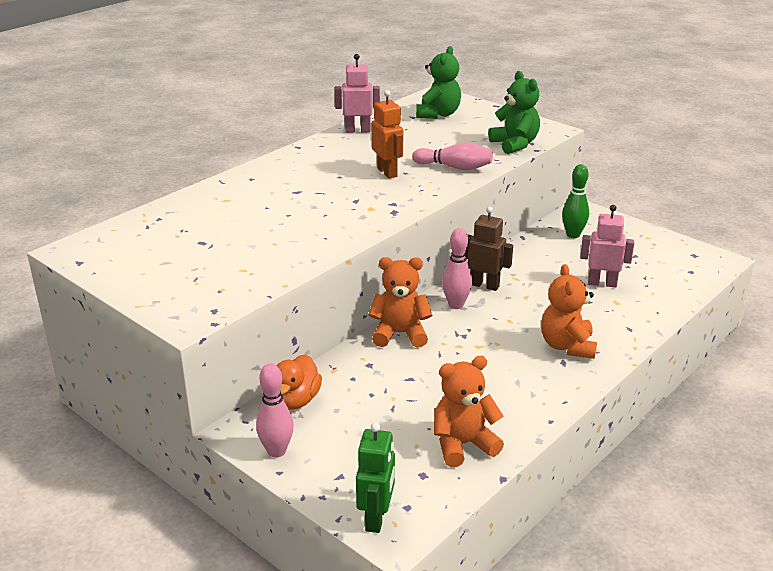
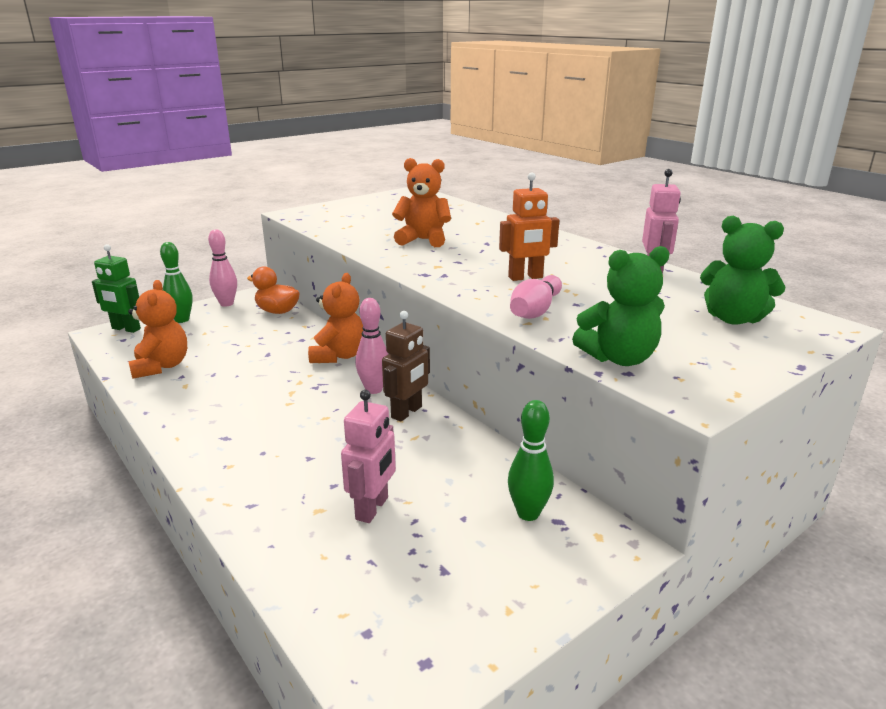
camera: 100 degrees right, 5 degrees down
(336, 475) = (182, 320): none -> green bowling pin
(567, 346) = (251, 446): orange teddy bear -> orange teddy bear (423, 240)

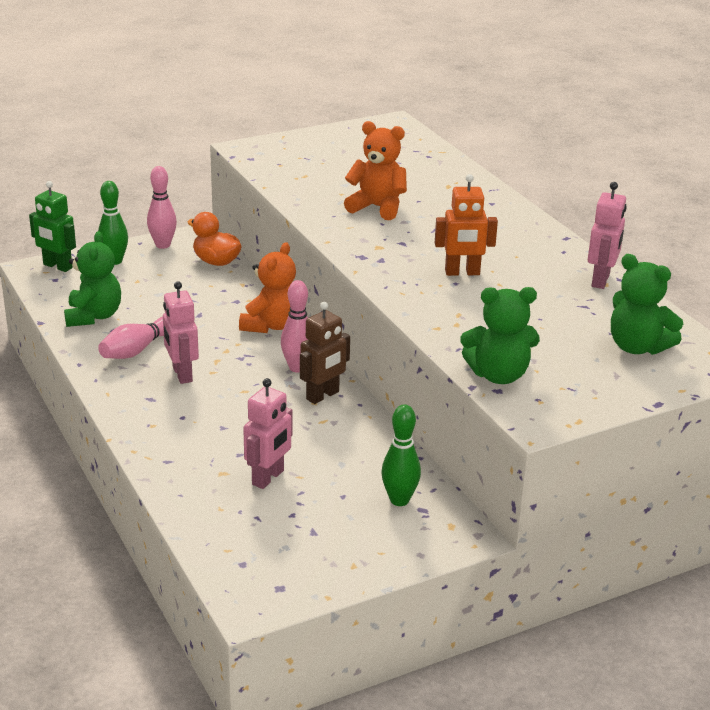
camera: 10 degrees right, 5 degrees up
(161, 366) = (93, 316): orange teddy bear -> green teddy bear
(257, 409) = (182, 374): none -> pink robot
(535, 311) = (450, 315): pink bowling pin -> pink bowling pin (137, 350)

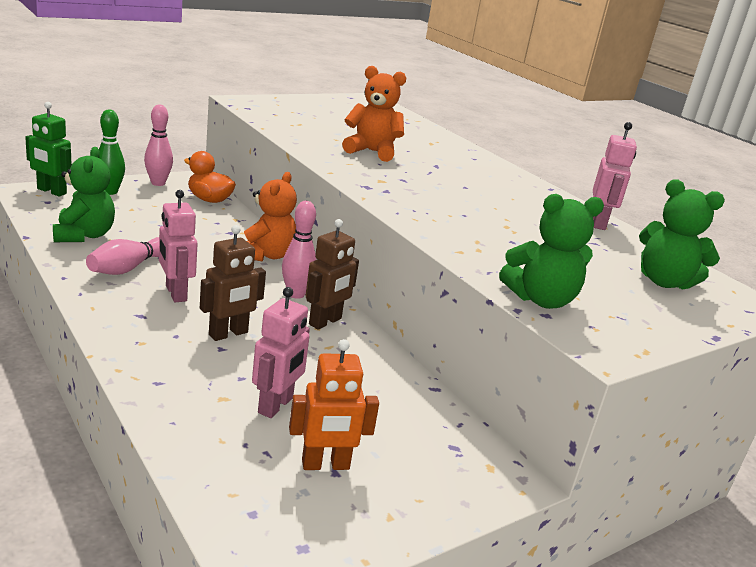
camera: 10 degrees left, 5 degrees down
(230, 413) = (228, 334): none -> brown robot
(399, 500) = (426, 435): green bowling pin -> none
(462, 273) = (468, 207): orange robot -> orange robot (325, 465)

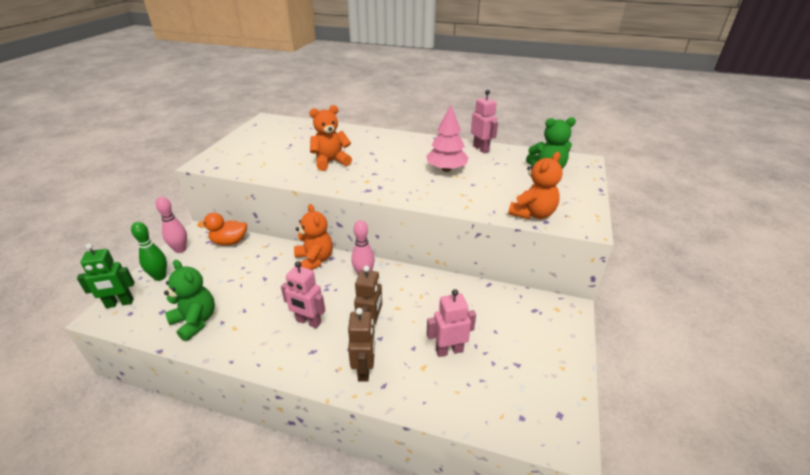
camera: 35 degrees left, 10 degrees up
(128, 268) = (257, 325): pink bowling pin -> none
(276, 405) = (449, 350): pink robot -> pink robot turned 90 degrees counterclockwise
(325, 322) = (399, 282): brown robot -> brown robot (364, 370)
(325, 465) = (509, 364): orange robot -> none
(505, 216) = (446, 169): none -> pink tree
(541, 300) = (532, 214): green teddy bear -> orange teddy bear

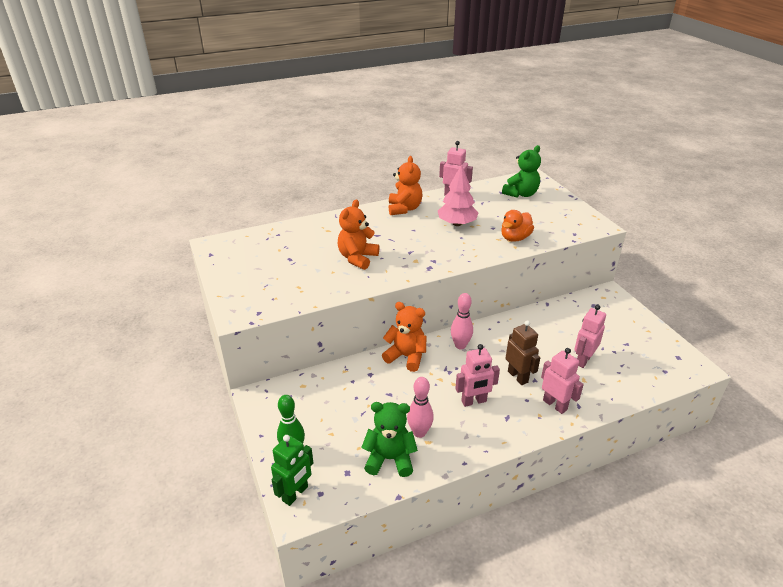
camera: 40 degrees left, 0 degrees up
(180, 249) = (269, 419): pink bowling pin -> pink bowling pin (419, 432)
(229, 242) = (306, 385): orange duck -> orange duck (515, 238)
(364, 370) = (555, 405): brown robot -> pink robot
(532, 214) = (560, 232): orange teddy bear -> orange teddy bear (404, 209)

